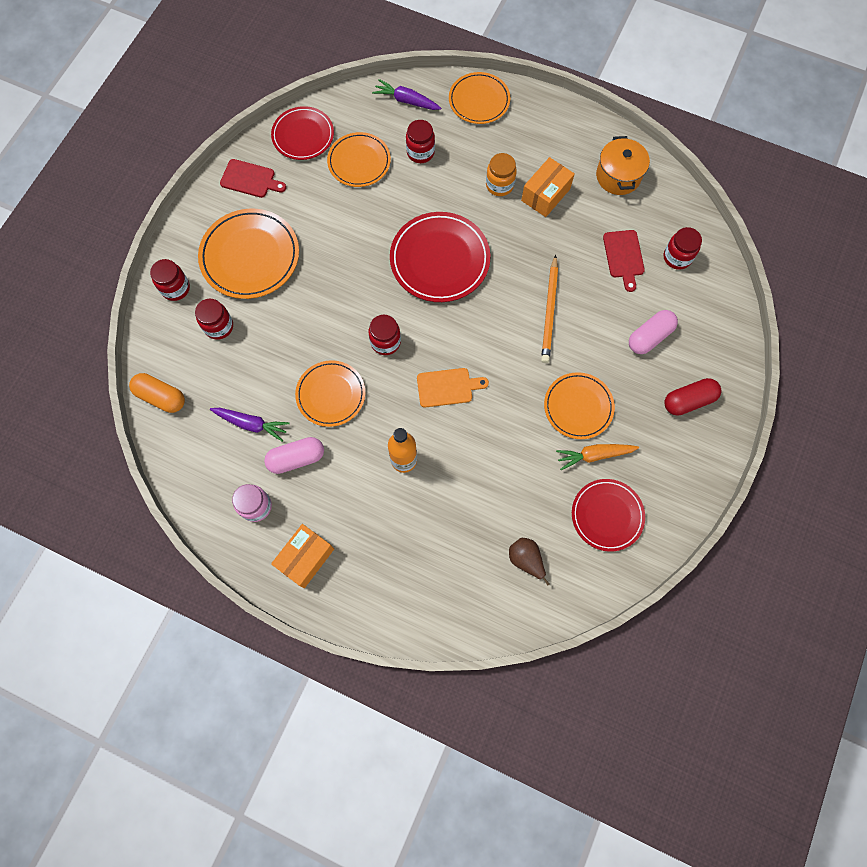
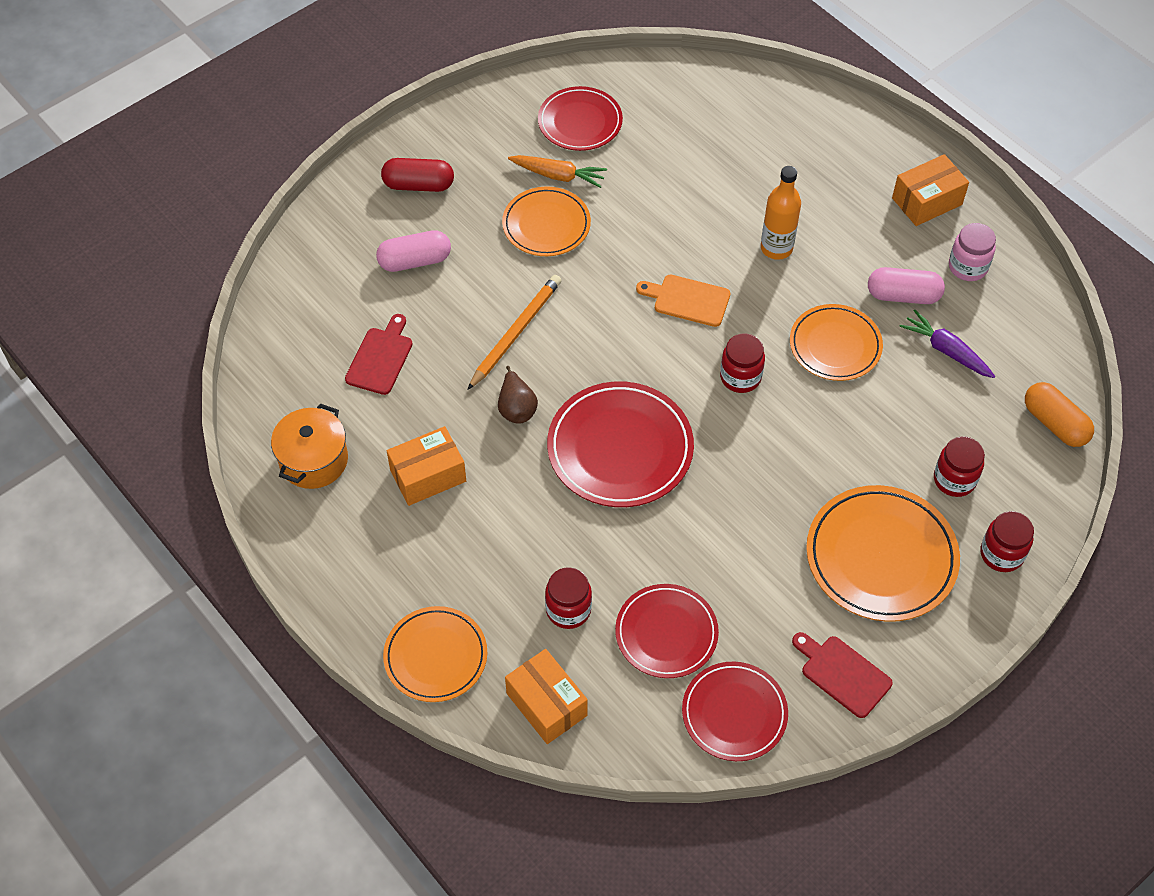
camera: 155 degrees left, 15 degrees down
(359, 162) = (666, 633): orange plate -> red plate
(406, 101) = (546, 704): purple carrot -> orange box
(499, 185) = (482, 514): orange jar -> none
(526, 559) = (688, 118): brown pear -> brown pear (516, 408)
(677, 257) = (315, 331): red jar -> none

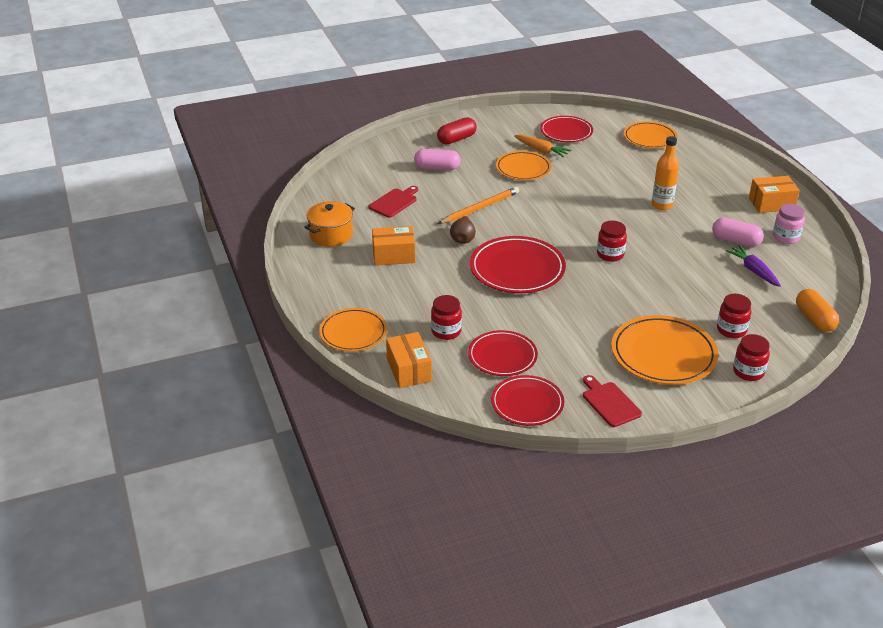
camera: 20 degrees right, 20 degrees down
(418, 185) = (456, 139): red capsule -> red capsule turned 60 degrees counterclockwise
(688, 300) = (594, 215): orange cutting board -> none
(835, 345) = (679, 253): orange plate -> orange plate (649, 138)

